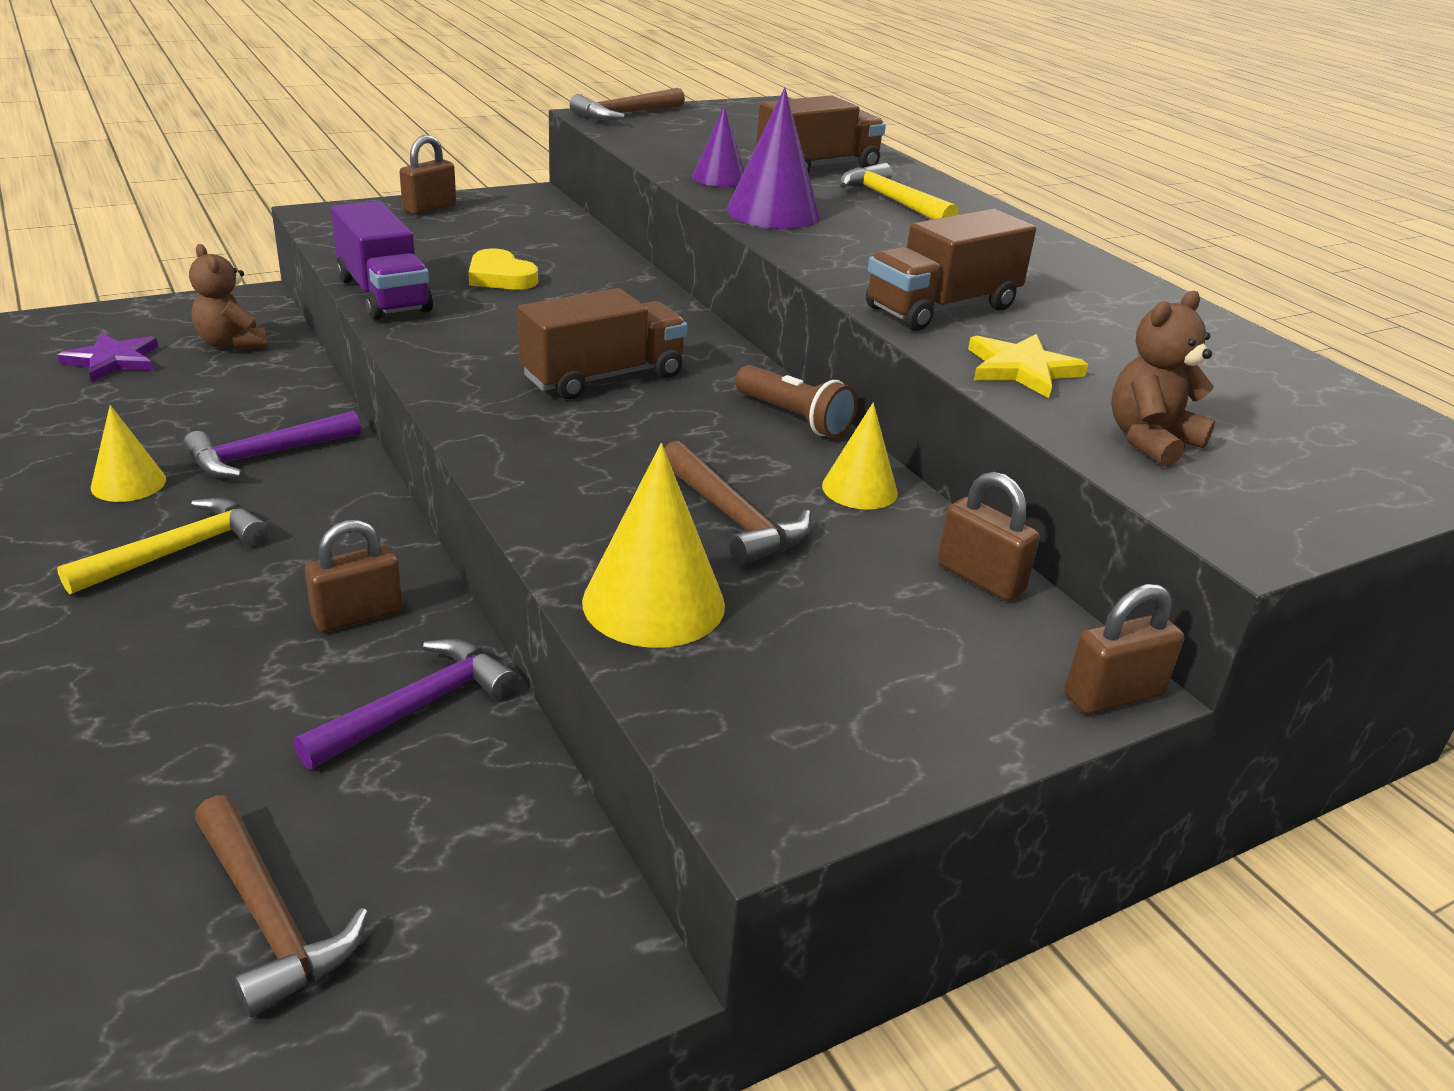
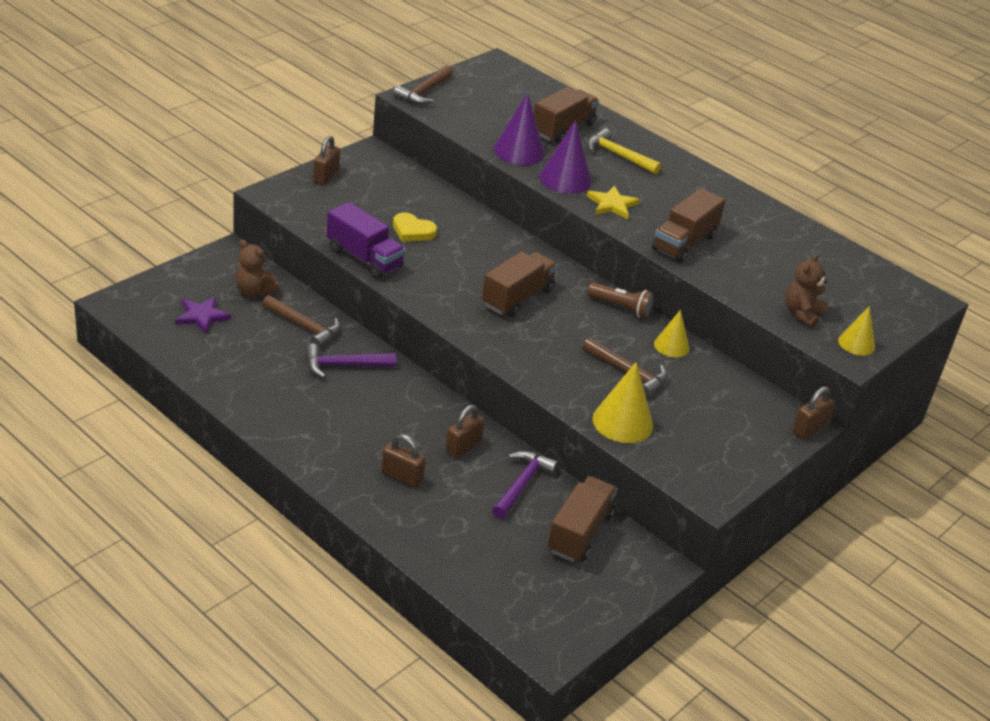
camera: 20 degrees left, 5 degrees up
(128, 483) = (292, 396): yellow cone -> yellow cone (856, 343)
(178, 551) = (354, 430): yellow hammer -> none
(266, 455) = (343, 365): purple hammer -> purple hammer turned 45 degrees clockwise
(270, 917) = (532, 574): brown hammer -> brown hammer (304, 327)
(464, 838) = (579, 533): none -> brown truck
(719, 178) = (519, 151): purple cone -> purple cone, size x1.59
(980, 578) = (741, 384): brown padlock -> brown padlock (402, 477)
(1021, 369) = (736, 279): yellow star -> yellow star (612, 204)

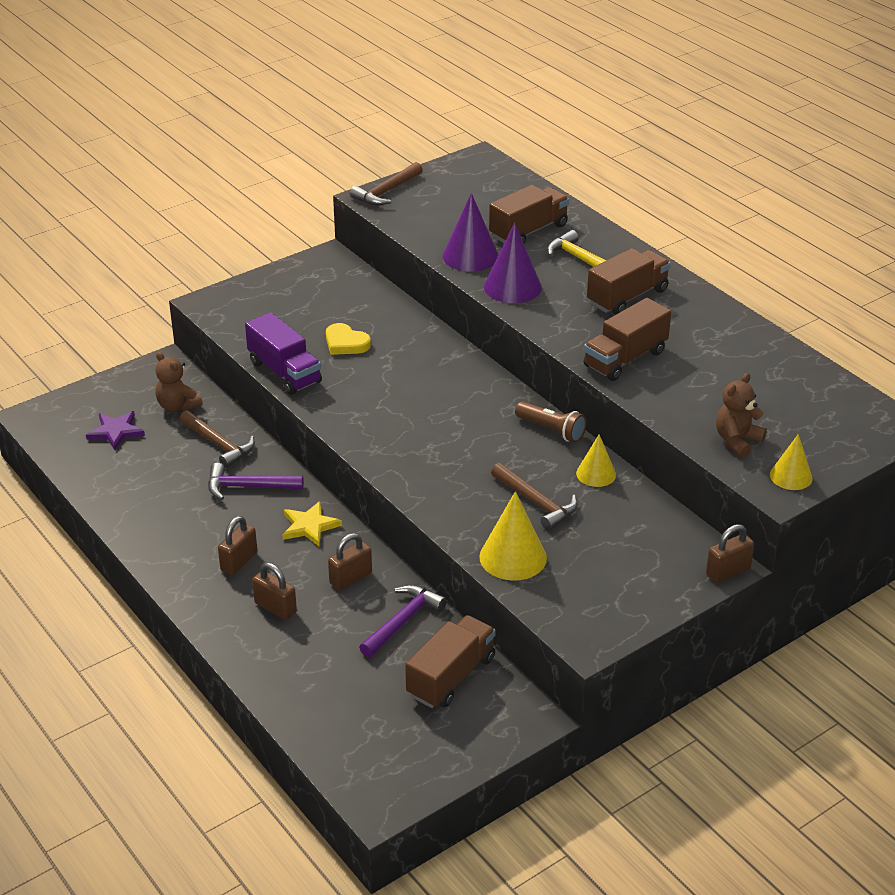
camera: 15 degrees right, 0 degrees up
(326, 176) = (270, 283): brown padlock -> brown padlock (239, 562)
(517, 297) = (438, 417): brown truck -> brown truck (627, 297)
(612, 204) = (556, 315): yellow star -> yellow star (309, 526)

